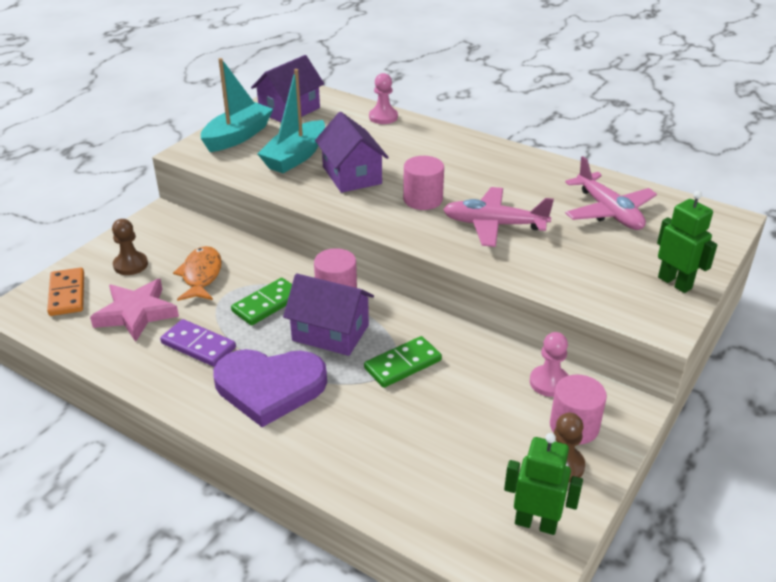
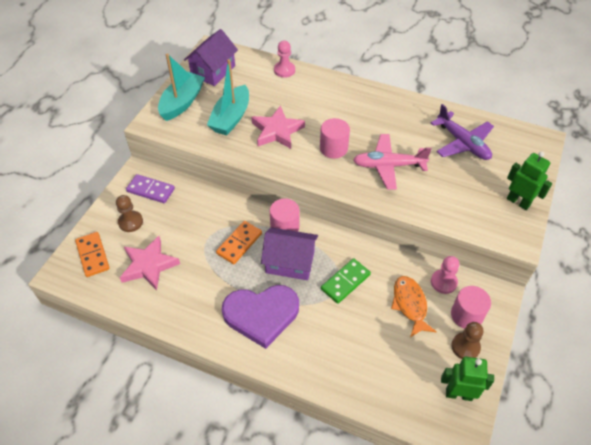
camera: 10 degrees left, 15 degrees up
(198, 346) = (202, 287): purple domino -> purple domino (150, 190)
(201, 275) = (185, 224): orange fish -> orange fish (410, 304)
(267, 304) = (239, 243): green domino -> orange domino
(352, 175) = (277, 131): purple house -> pink star
(608, 211) = (462, 143): pink plane -> purple plane

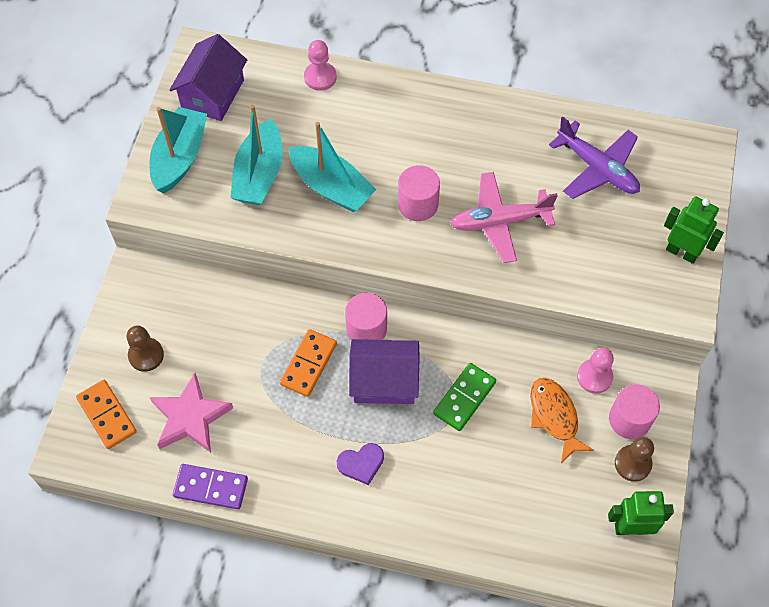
camera: 10 degrees left, 10 degrees up
(150, 190) = (161, 300): purple domino -> purple domino (210, 488)
(261, 314) = (361, 463): purple heart -> purple heart, size x0.46
(277, 131) = (331, 187): pink star -> turquoise boat

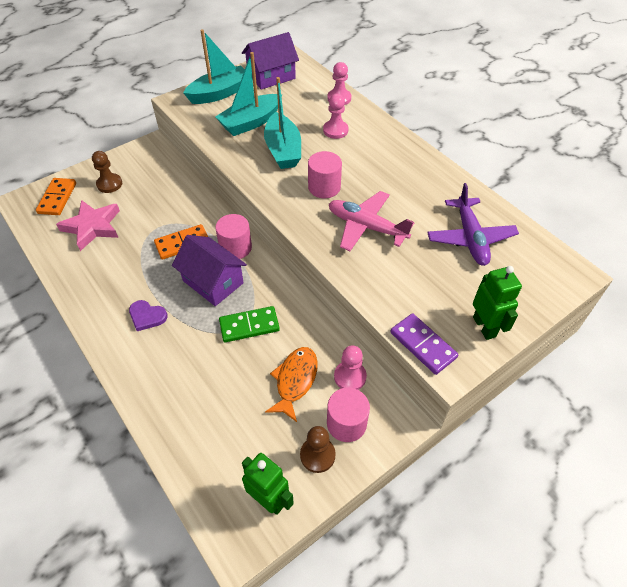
camera: 40 degrees right, 10 degrees down
(210, 488) = (58, 268): purple domino -> purple domino (422, 345)
(359, 124) = (335, 130): none -> pink pawn

